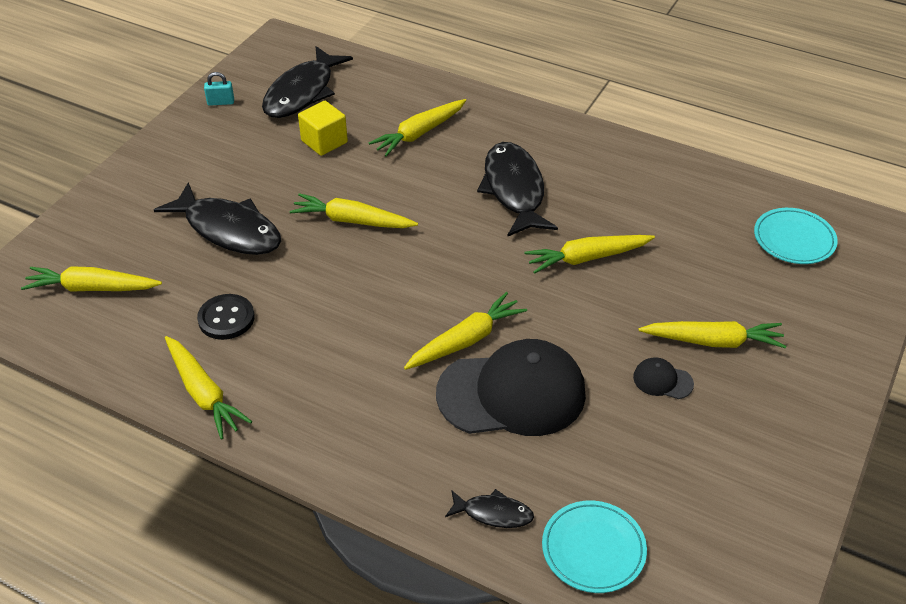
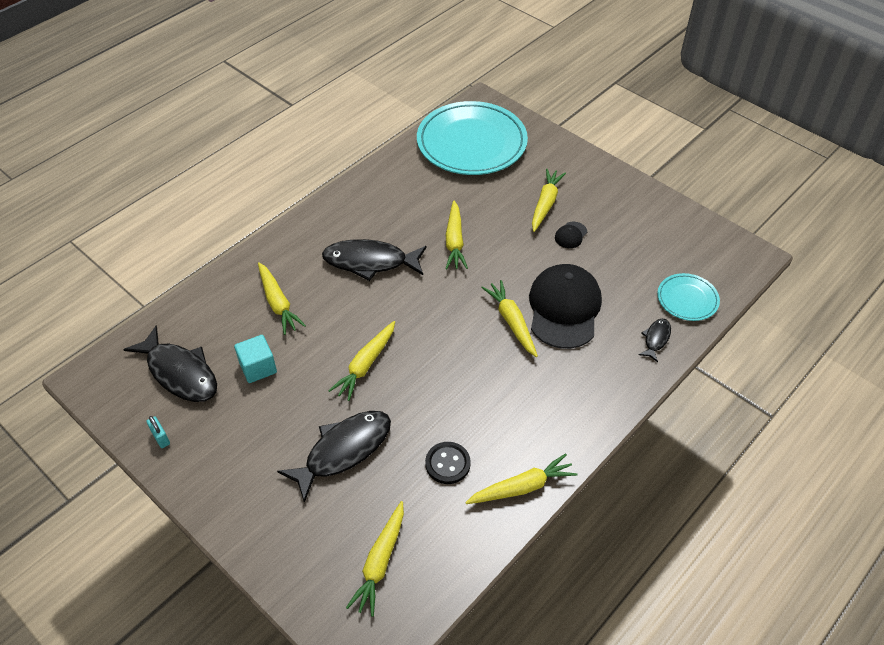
camera: 75 degrees left, 5 degrees up
(221, 102) = (161, 438): turquoise padlock -> turquoise padlock turned 45 degrees counterclockwise
(324, 142) = (258, 367): yellow cube -> turquoise cube
(794, 239) = (471, 143): turquoise plate -> turquoise plate, size x2.10

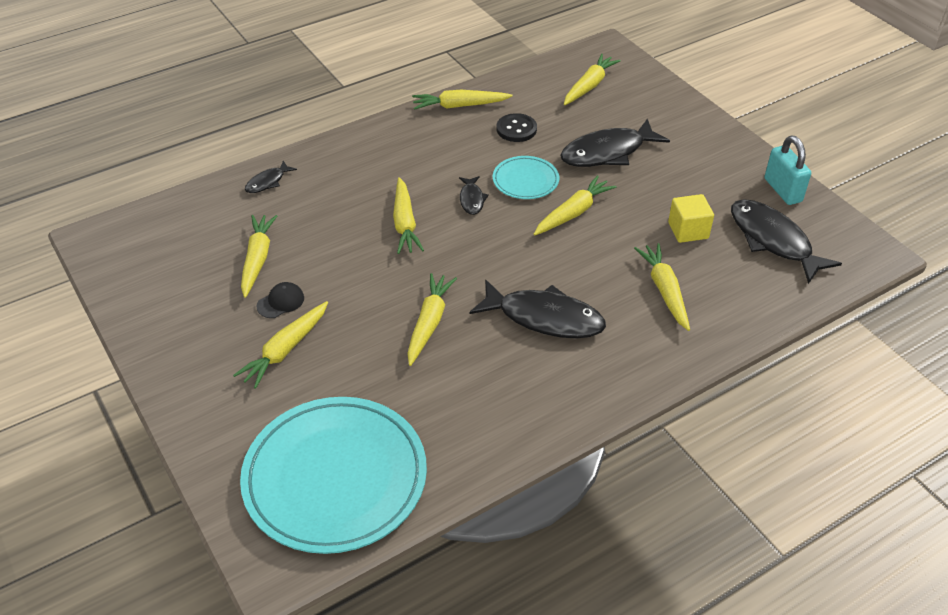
camera: 165 degrees left, 5 degrees down
(161, 438) = (782, 190): turquoise padlock -> turquoise padlock, size x1.87
(258, 367) = (688, 230): turquoise cube -> yellow cube
(463, 360) = (472, 199): none -> black fish
(564, 308) = (341, 225): black cap -> none
(611, 264) = (257, 259): none -> yellow carrot
(687, 299) = (205, 209): turquoise plate -> turquoise plate (525, 180)

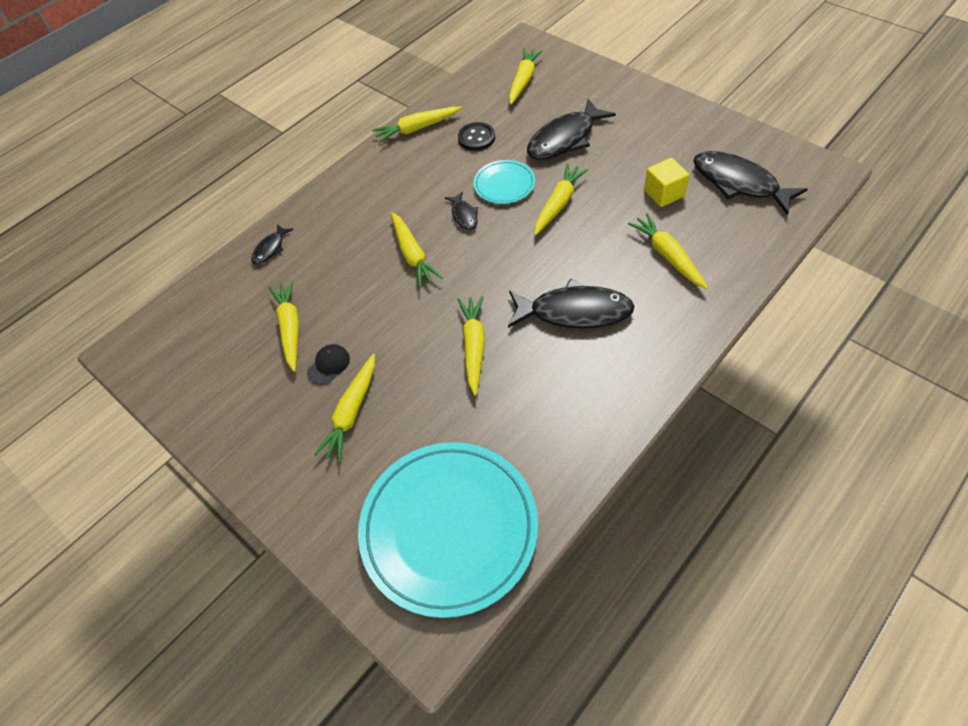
camera: 10 degrees left, 10 degrees up
(782, 190) = (727, 134): turquoise padlock -> none

